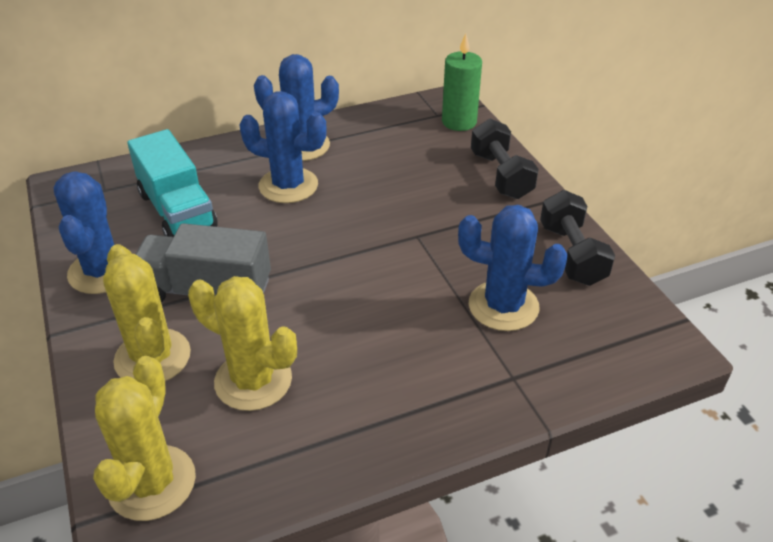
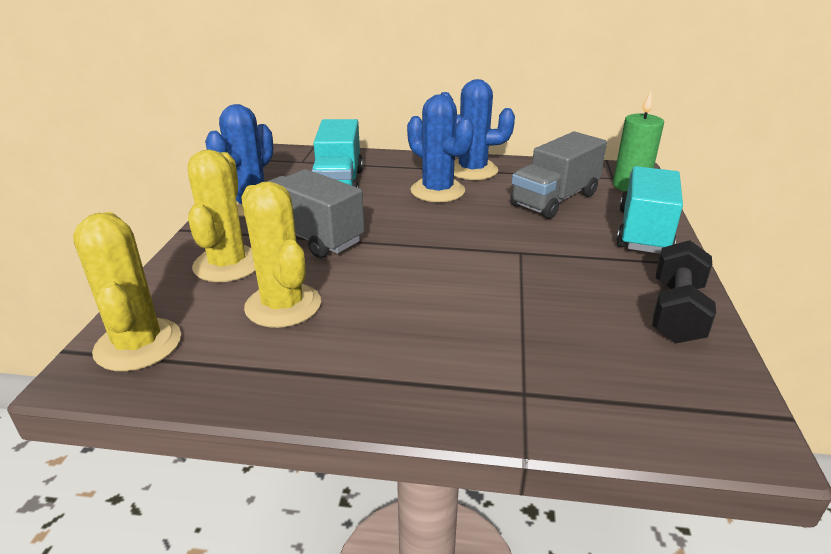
camera: 30 degrees right, 10 degrees down
(152, 483) = (138, 345): yellow cactus -> yellow cactus turned 60 degrees counterclockwise
(405, 161) = (554, 199): none -> grey truck
(501, 175) = (643, 231): black dumbbell -> turquoise truck
(503, 306) = (563, 330): blue cactus -> none

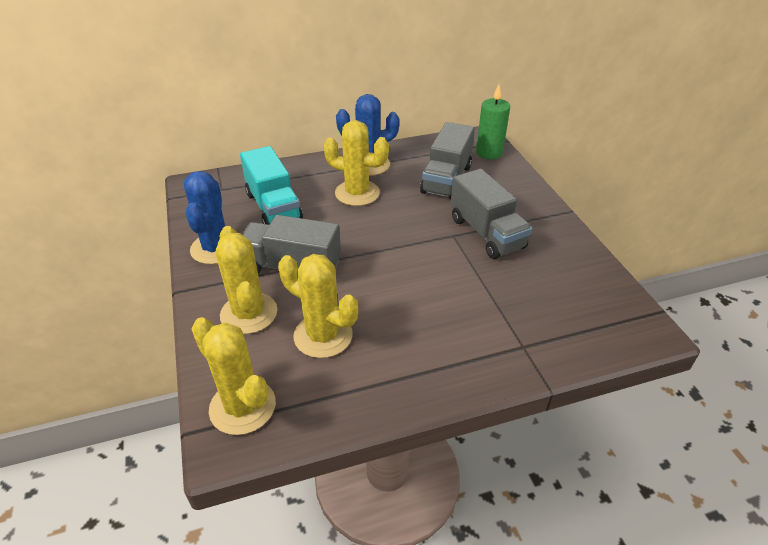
camera: 25 degrees left, 10 degrees up
(437, 191) = (357, 193): blue cactus -> yellow cactus
(566, 259) = (486, 233): none -> grey truck
(643, 231) = (520, 194): turquoise truck -> none
(676, 312) = (573, 256): black dumbbell -> none

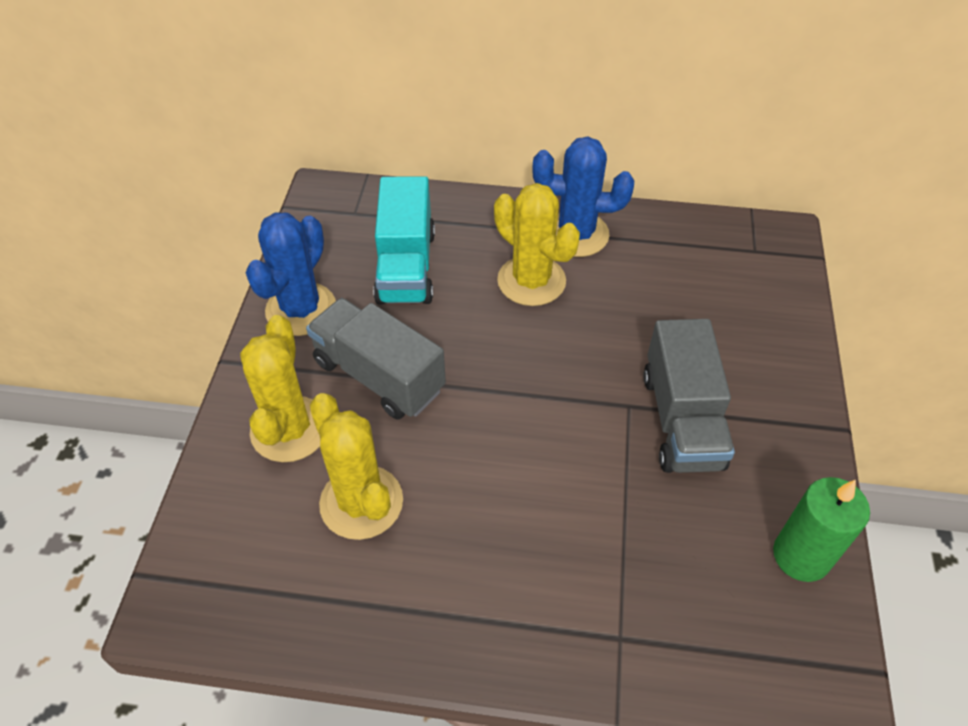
camera: 25 degrees right, 10 degrees up
(242, 407) = (214, 566): yellow cactus -> none
(446, 179) = (677, 300): grey truck -> none
(489, 153) = (775, 270): green candle -> green candle (801, 556)

